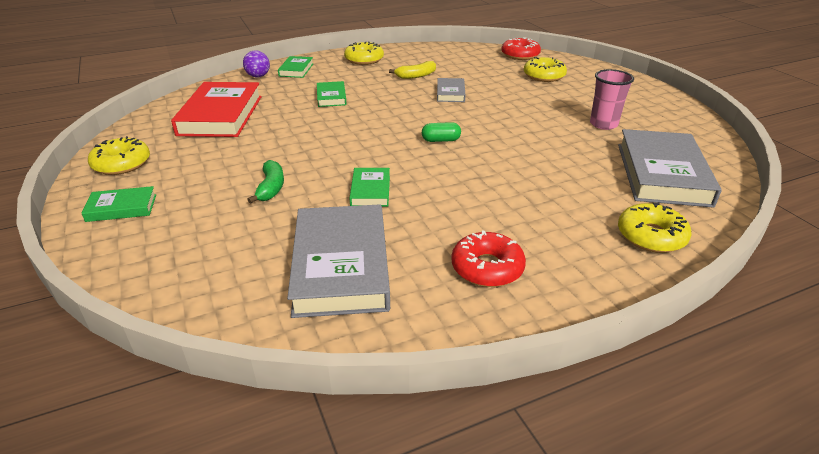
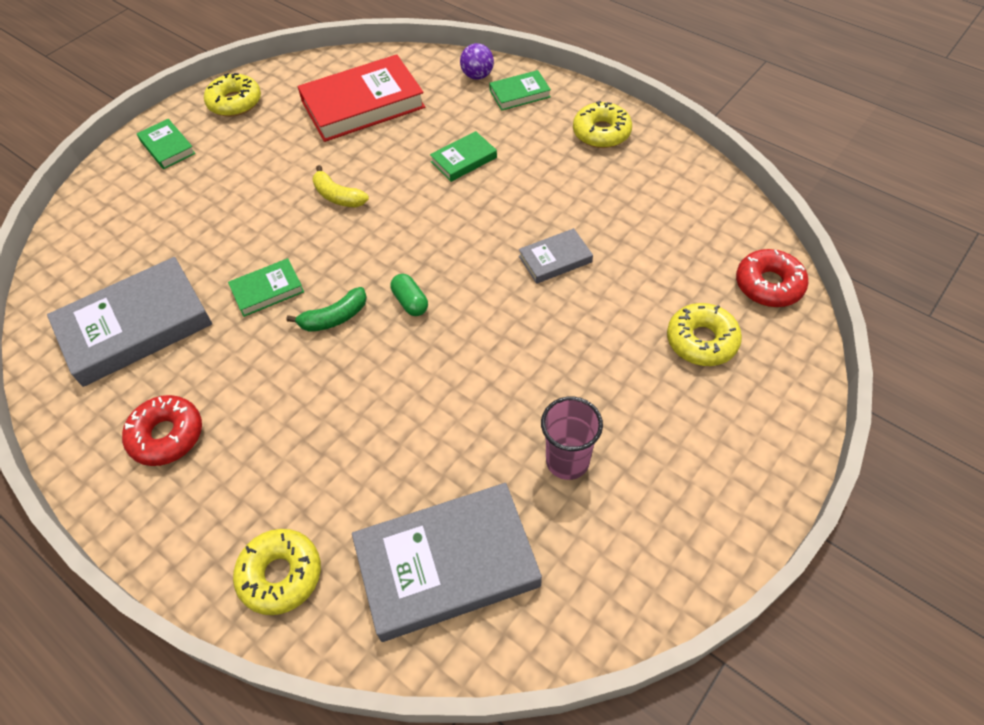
camera: 65 degrees right, 20 degrees up
(271, 188) = (239, 217): green banana -> green banana (334, 318)
(416, 76) = (586, 203): yellow banana -> yellow banana (338, 196)

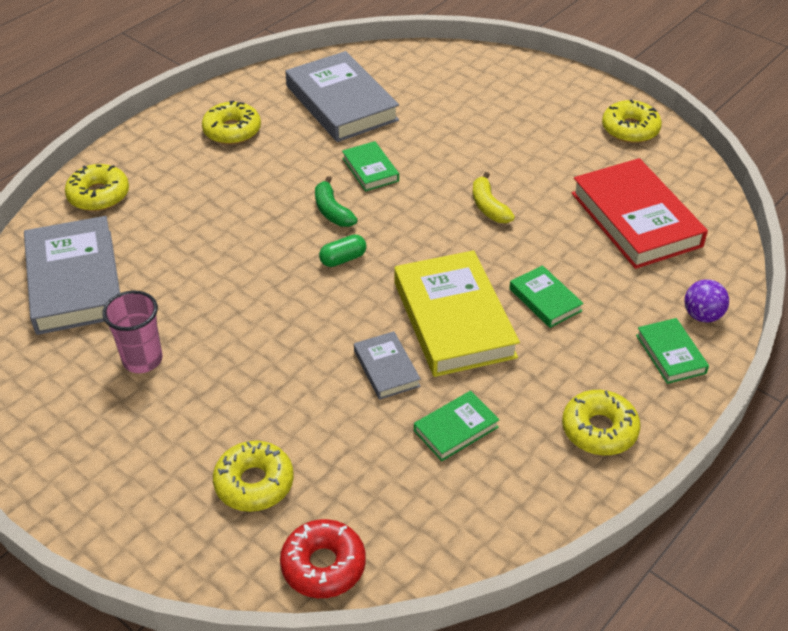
camera: 90 degrees right, 10 degrees down
(167, 147) = (559, 94): green book -> green book (456, 429)
(167, 435) = (232, 131): red donut -> yellow donut
(338, 196) = (488, 207): yellow banana -> yellow banana turned 60 degrees counterclockwise
(490, 217) = (453, 319): none -> yellow book

